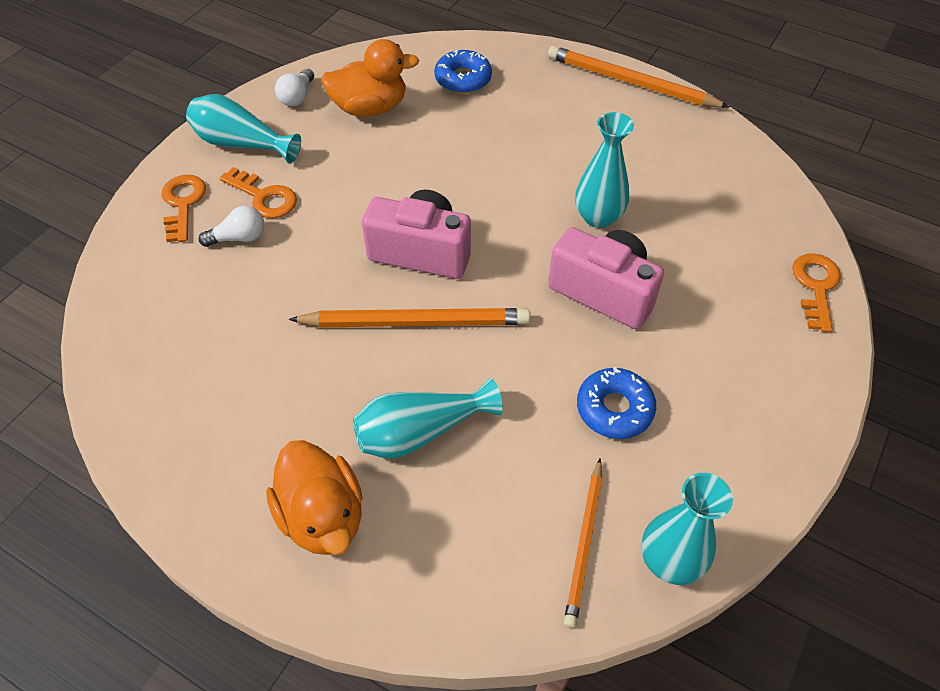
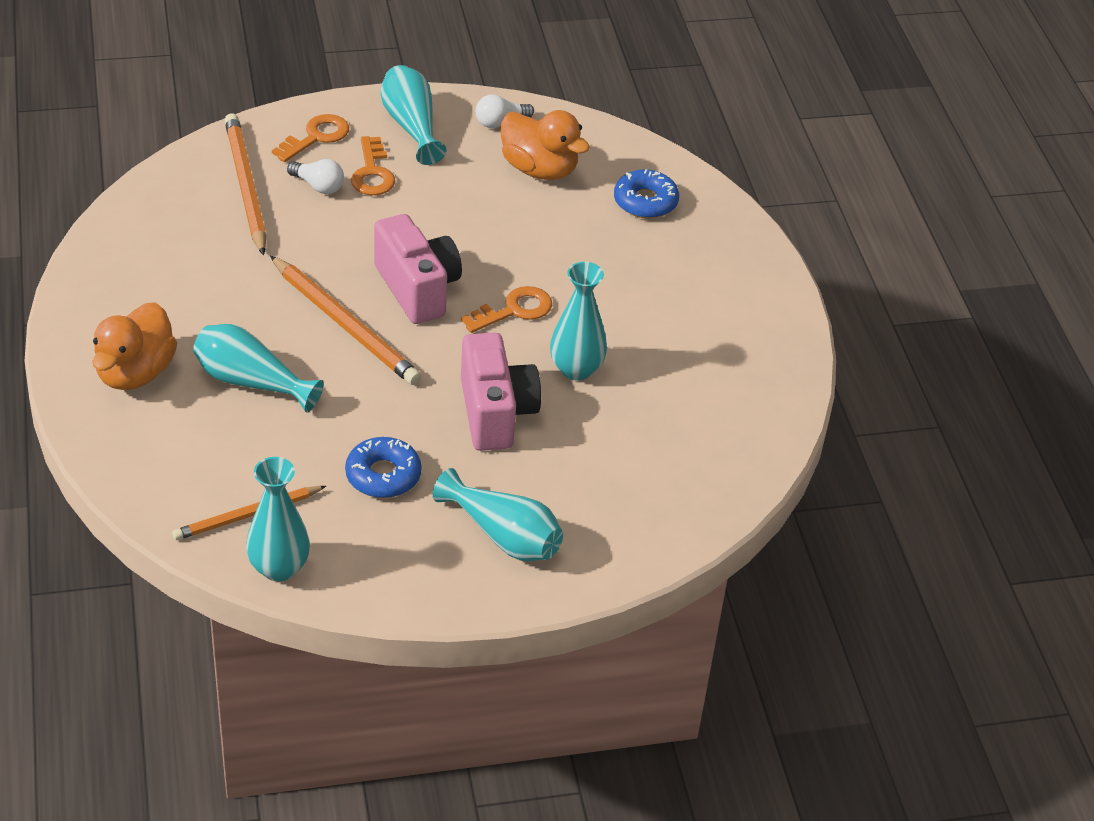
camera: 45 degrees right, 10 degrees down
(631, 82) = (778, 307): orange pencil -> orange pencil (245, 186)
(746, 373) = (503, 536): none -> turquoise vase
(816, 286) = (653, 541): orange key -> orange key (514, 310)

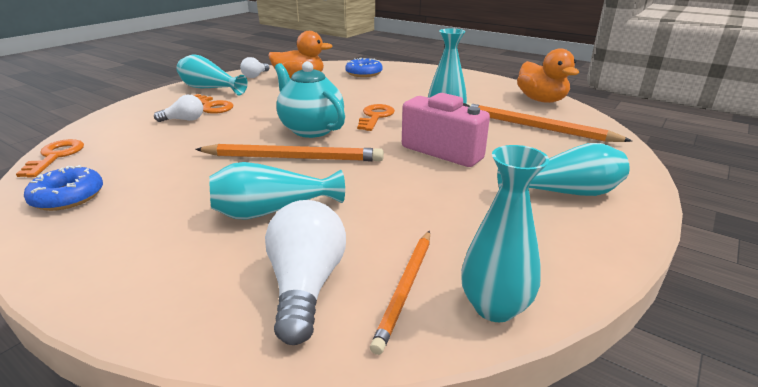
camera: 40 degrees left, 15 degrees down
(135, 373) = (158, 255): orange duck -> orange duck (541, 100)
(194, 467) = (306, 285): none -> white light bulb
(245, 186) = (131, 135): orange pencil -> orange pencil (535, 127)
(316, 137) = (155, 107): orange key -> orange key (56, 156)
(383, 475) = (447, 206): blue donut -> blue donut (68, 197)
(417, 289) = (311, 129): pink camera -> turquoise teapot

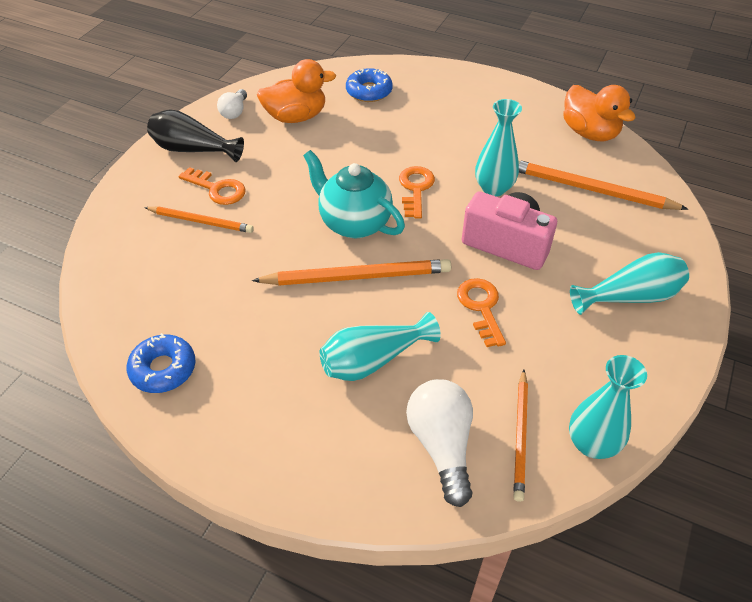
camera: 10 degrees left, 20 degrees up
(56, 156) = (101, 307): orange key -> orange key (481, 307)
(184, 120) = (201, 221): white light bulb -> orange pencil
(210, 89) = (193, 150): turquoise vase -> black vase

